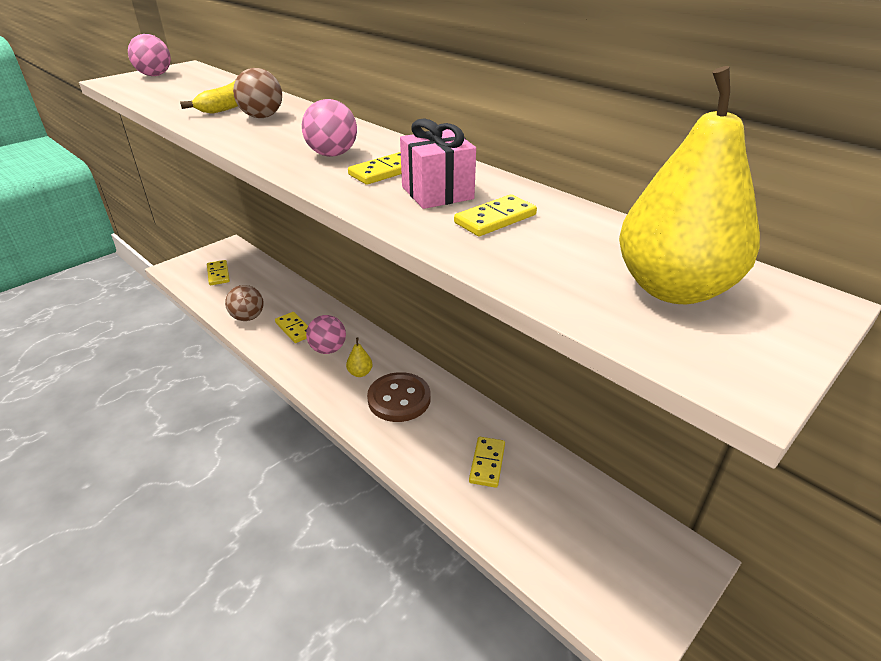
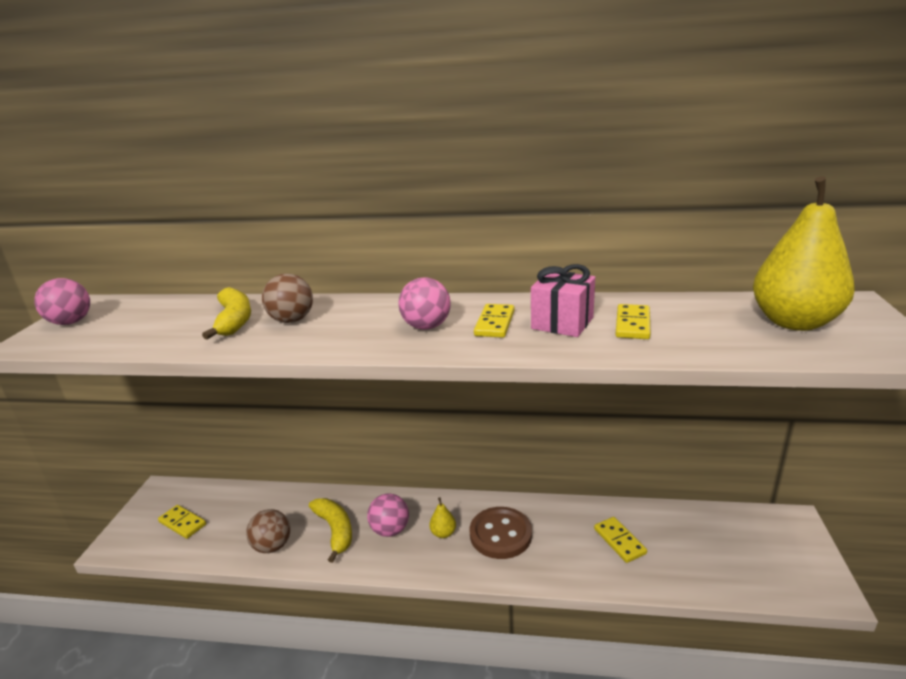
camera: 35 degrees left, 10 degrees down
(294, 329) = (335, 530): yellow domino -> yellow banana

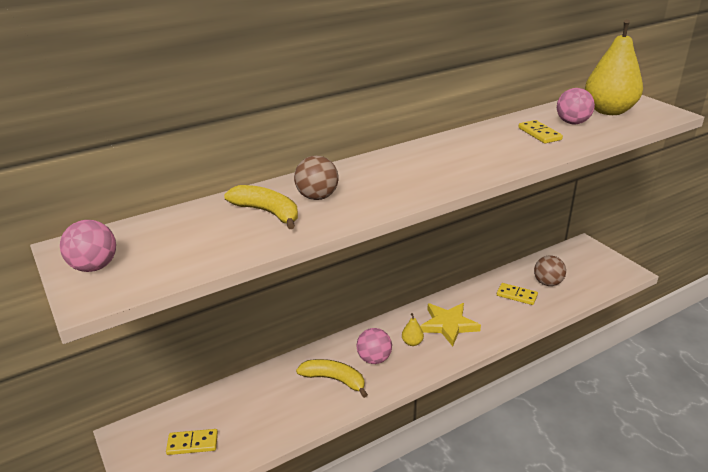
camera: 40 degrees left, 5 degrees up
(272, 546) = (299, 414): brown ball -> brown ball (547, 283)
(426, 327) = (426, 171): pink ball -> pink ball (572, 123)
(495, 323) = (464, 156): yellow domino -> none
(500, 534) = (448, 325): brown button -> yellow star
(562, 323) = (502, 144): pink gift -> none

